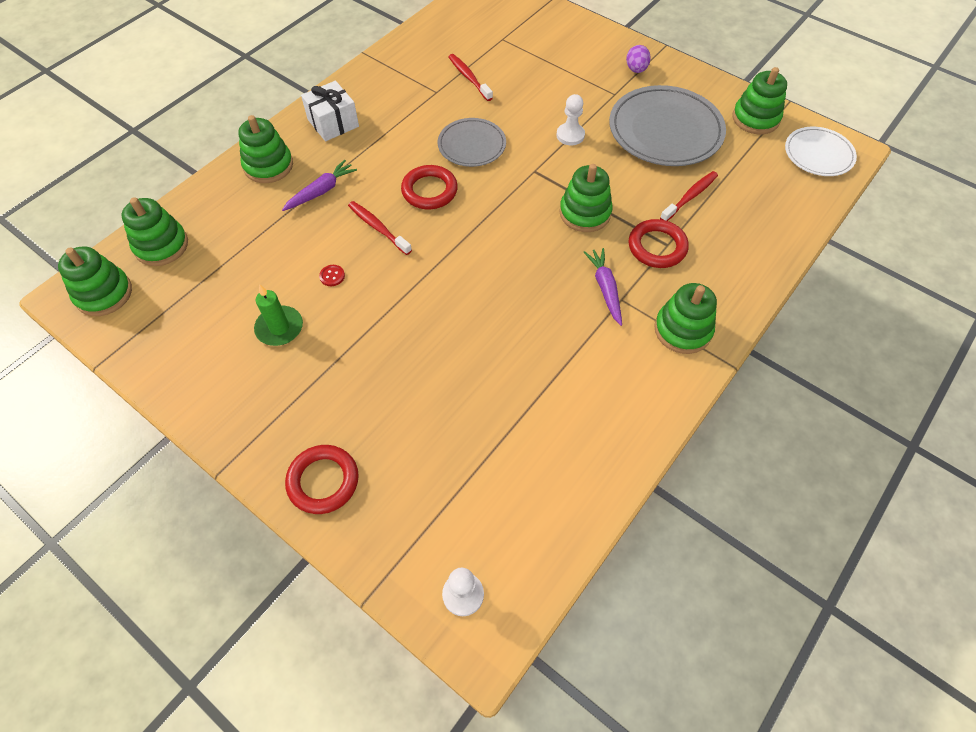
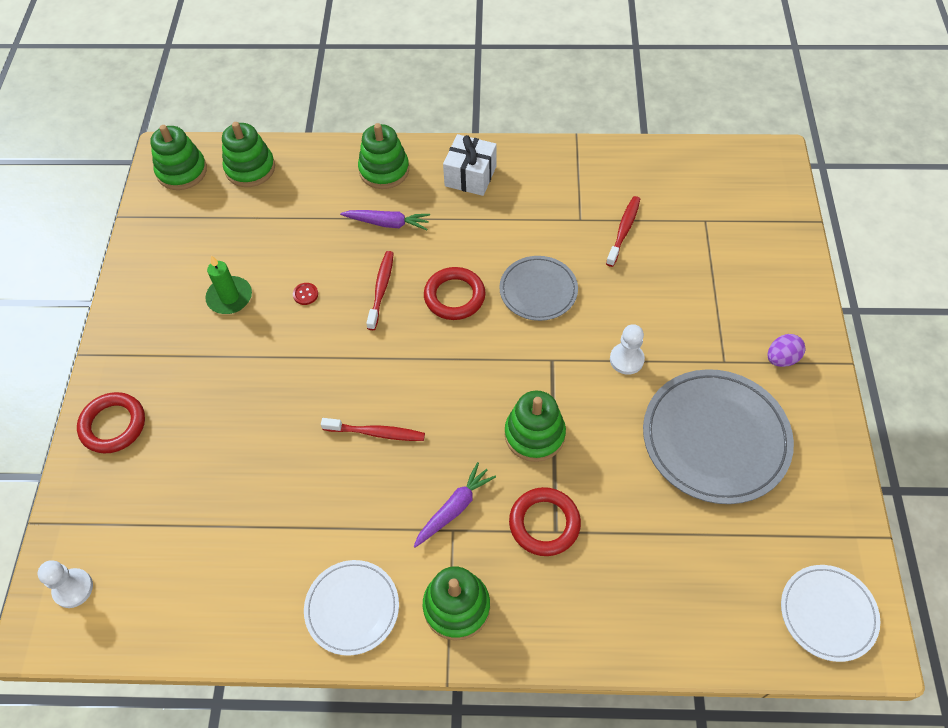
camera: 55 degrees right, 0 degrees up
(637, 393) = (352, 608): none -> white plate
(689, 197) = (639, 515): red toothbrush -> red toothbrush (375, 433)
(755, 118) = (822, 516): green stacking toy -> none

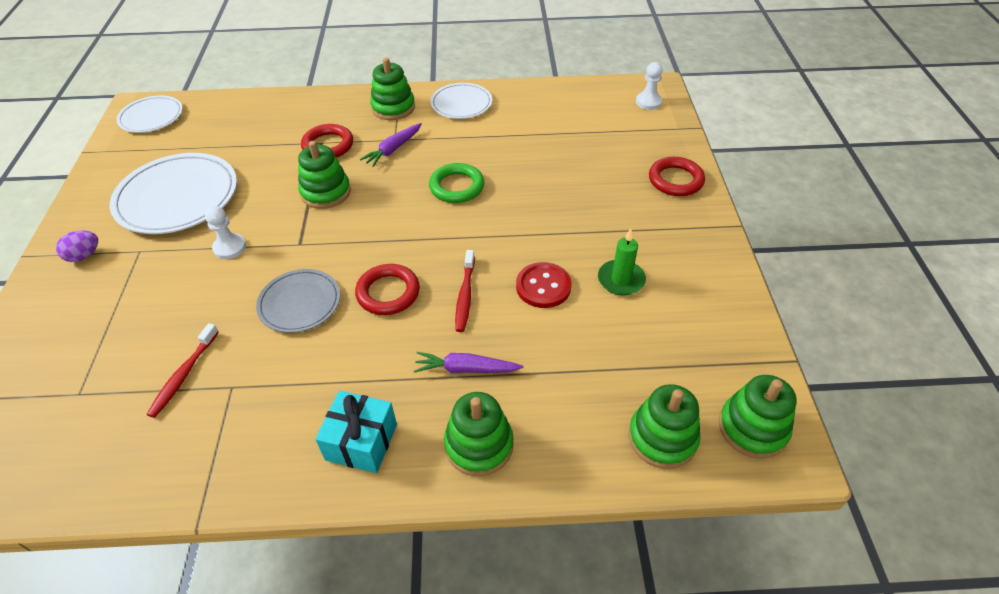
camera: 175 degrees right, 10 degrees down
(305, 294) = (543, 286): red button -> red button, size x2.11
(375, 433) = (457, 187): red toothbrush -> green ring
(470, 176) = (361, 442): white gift -> turquoise gift
(715, 438) = (177, 197): grey plate -> white plate

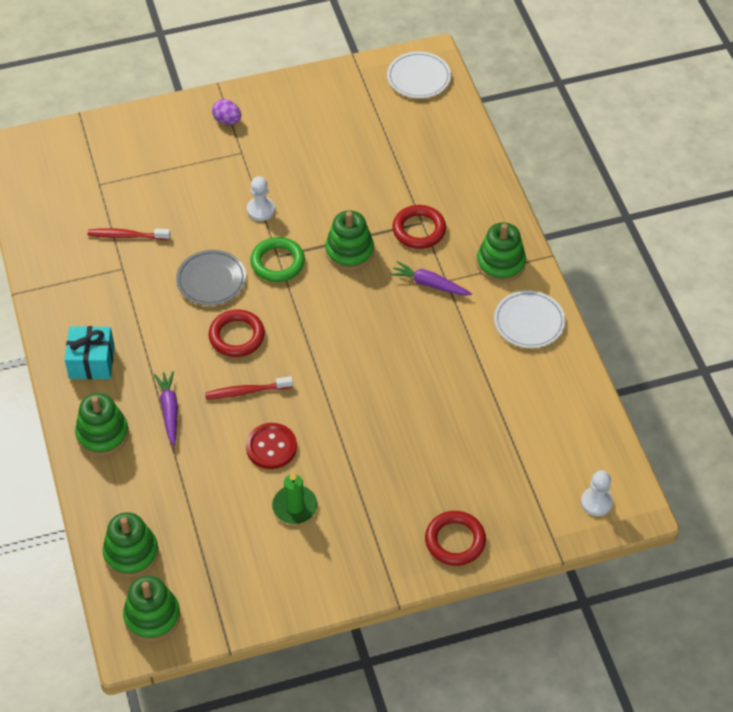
camera: 75 degrees right, 5 degrees up
(177, 197) = (312, 148): white plate -> none
(457, 187) = (387, 351): green ring -> green ring (277, 262)

